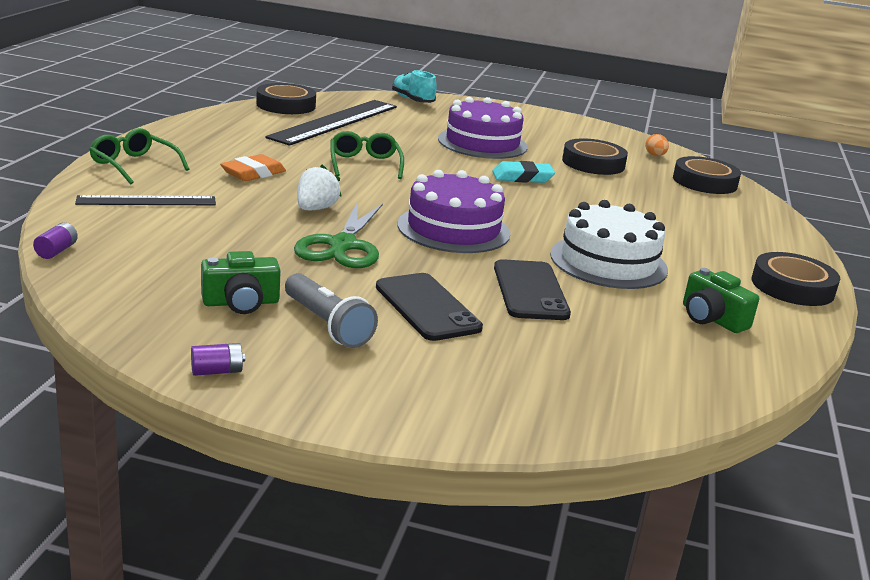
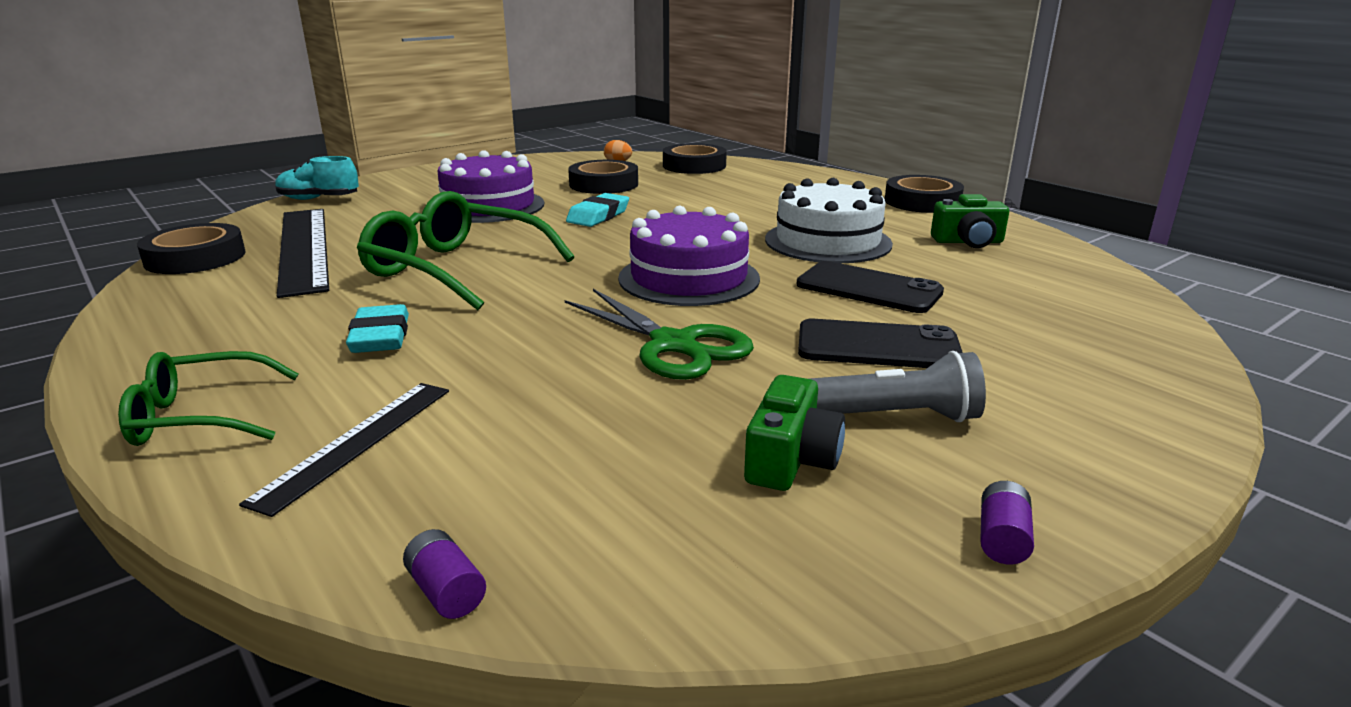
camera: 50 degrees left, 0 degrees up
(253, 173) = (380, 337): orange eraser -> turquoise eraser
(315, 209) = (548, 330): white strawberry -> none
(364, 164) = (456, 269): green glasses -> green glasses, size x1.66

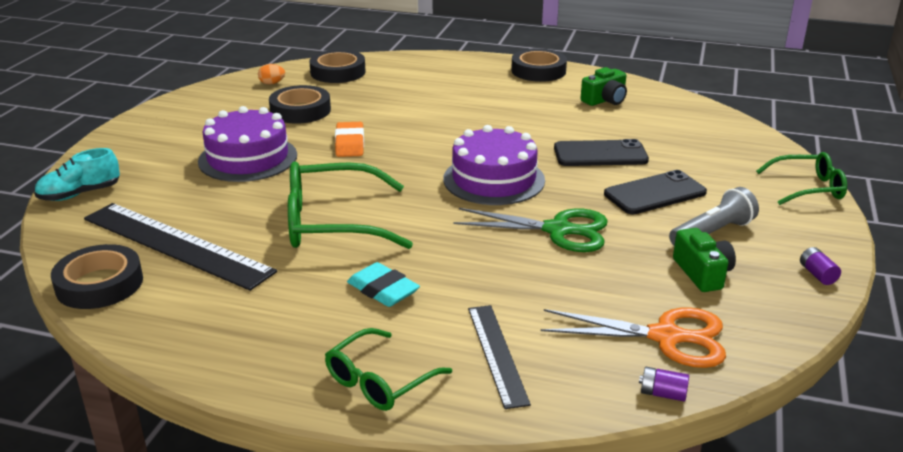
camera: 35 degrees left, 5 degrees up
(590, 517) = (665, 337): none -> orange scissors
(598, 216) = (350, 144): turquoise eraser -> orange eraser
(828, 241) = (530, 123): white cake -> none
(1169, 413) = (808, 188): none -> green glasses

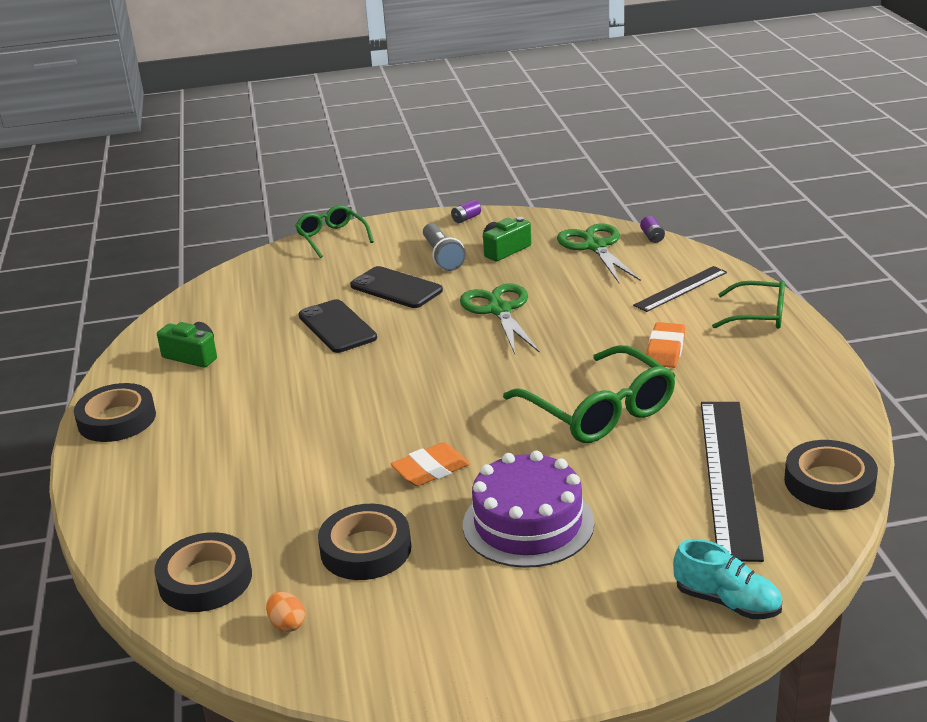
camera: 115 degrees left, 0 degrees up
(383, 290) = (665, 350): turquoise eraser -> orange eraser
(494, 179) = (437, 361): purple cake -> none
(665, 337) = (595, 246): orange scissors -> green scissors
(712, 233) = (442, 257): grey flashlight -> grey flashlight turned 135 degrees counterclockwise

